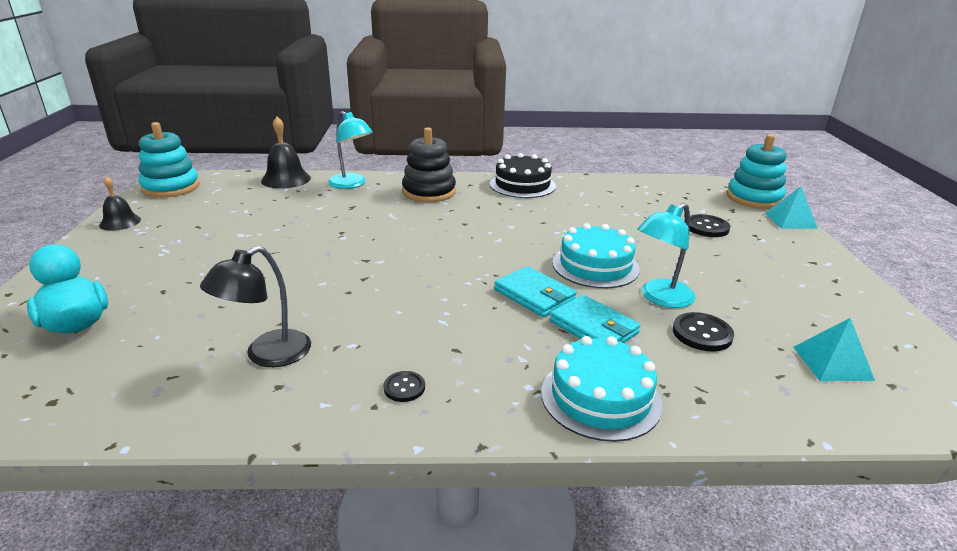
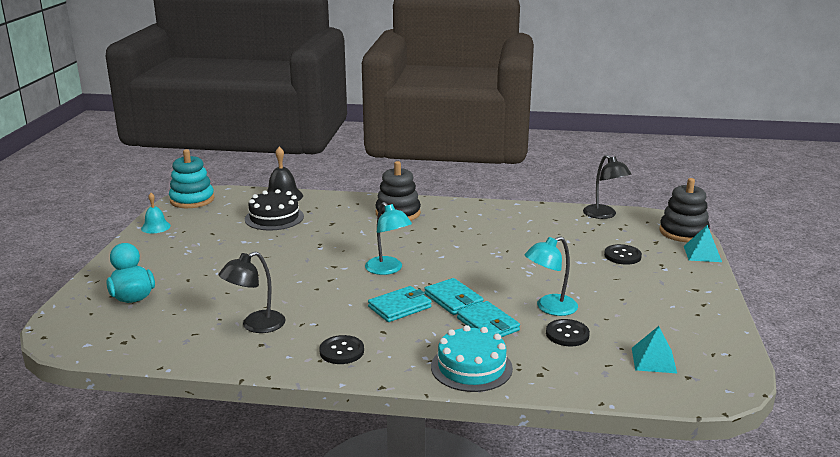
camera: 10 degrees right, 5 degrees down
(120, 222) = (155, 227): black bell -> turquoise bell
(352, 184) = (335, 203): turquoise lamp -> turquoise lamp (388, 269)
(404, 387) = (342, 351): black button -> black button, size x1.60
(468, 310) = (400, 307): none -> turquoise wallet
(522, 185) = (480, 210): black cake -> black cake (274, 218)
(595, 266) = (510, 281): turquoise cake -> none
(659, 184) = (604, 215): none -> black lamp
(754, 198) = (683, 232): turquoise stacking toy -> black stacking toy

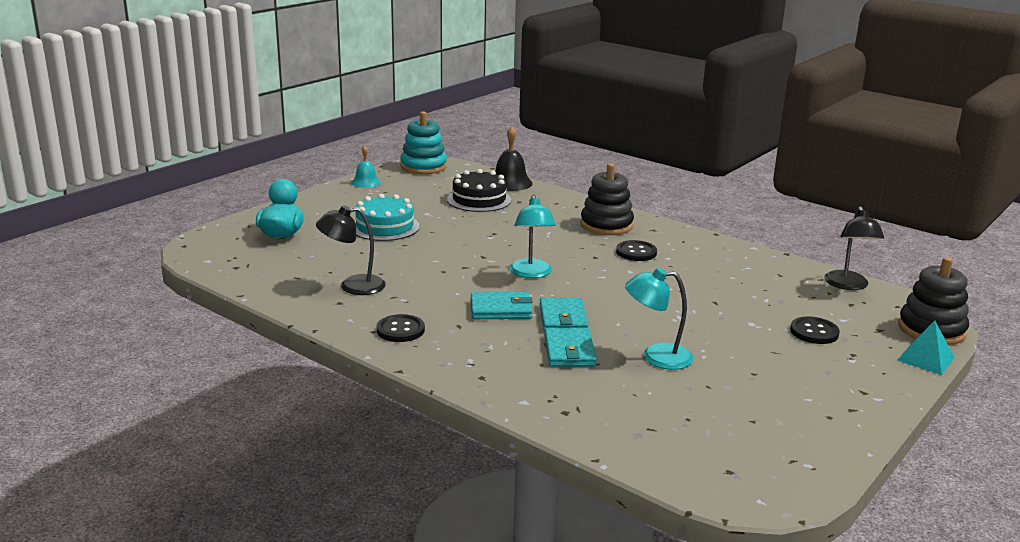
camera: 30 degrees right, 0 degrees up
(471, 367) = (503, 383): turquoise cake -> turquoise cake (385, 227)
(567, 334) = (643, 386): black button -> black button (636, 252)
(653, 360) = (710, 442): turquoise pyramid -> none

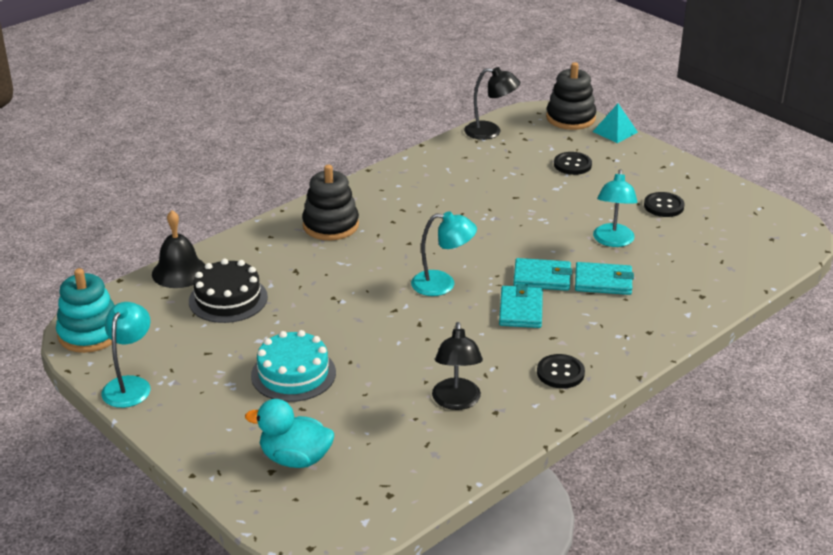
camera: 80 degrees left, 10 degrees up
(366, 182) = (130, 385): turquoise bell -> turquoise lamp
(636, 252) = (403, 219): black button -> black button (663, 206)

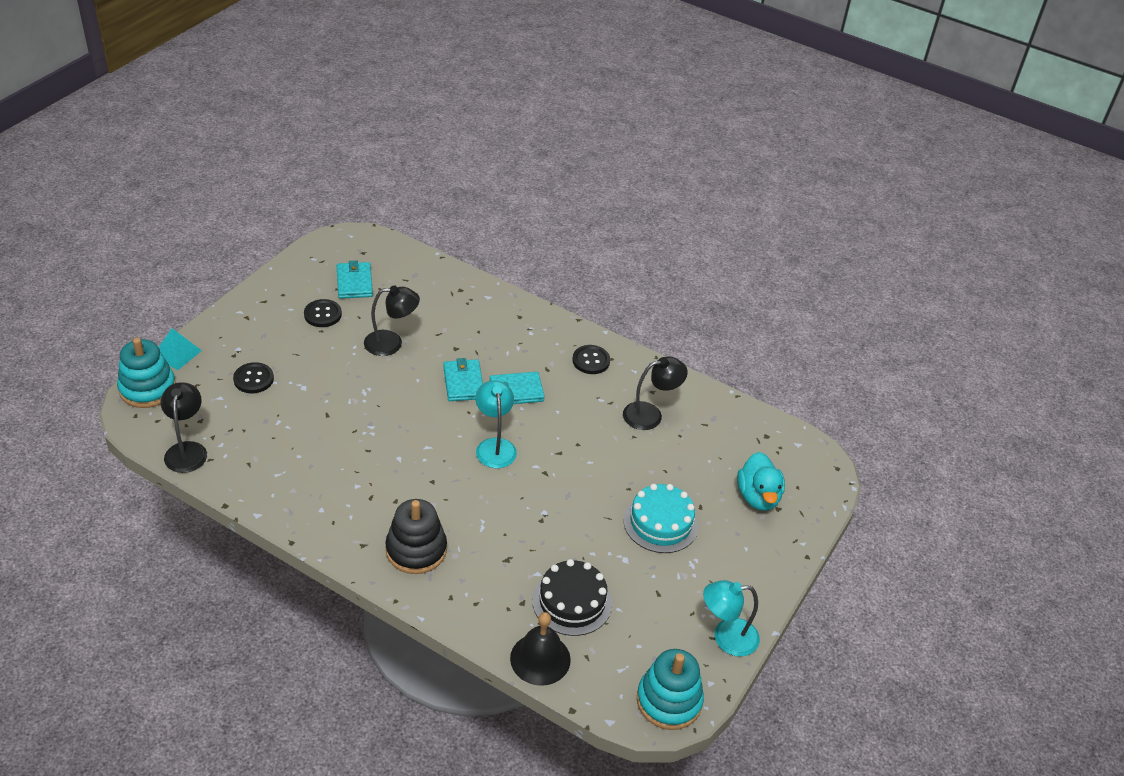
camera: 110 degrees left, 10 degrees up
(570, 118) = (147, 388): black stacking toy -> turquoise stacking toy
(603, 282) = (458, 345): turquoise wallet -> turquoise wallet (354, 282)
(613, 241) = (391, 343): turquoise lamp -> black lamp

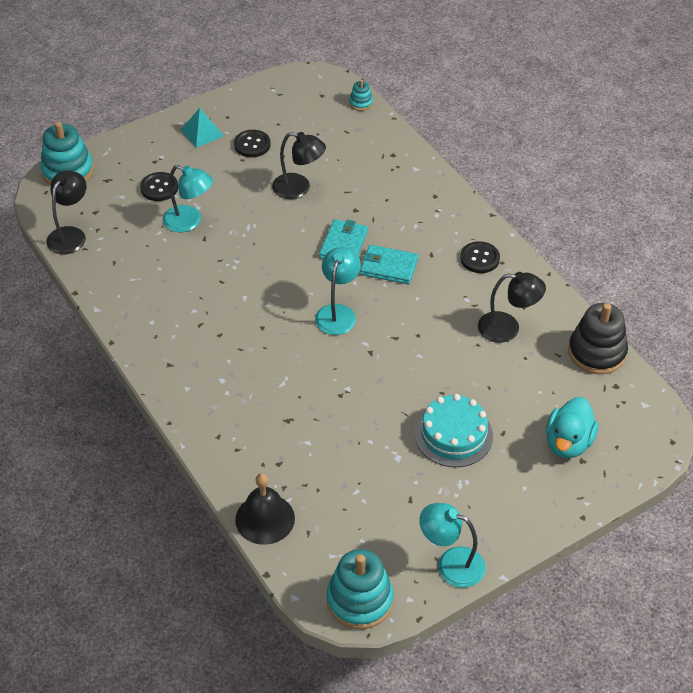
camera: 30 degrees right, 5 degrees up
(177, 353) = (108, 146): turquoise pyramid -> turquoise pyramid (202, 132)
(303, 403) = (189, 222): none -> turquoise lamp
(354, 282) = (297, 122): turquoise wallet -> none
(404, 251) = (361, 103): none -> turquoise stacking toy
(416, 550) = (212, 384): black stacking toy -> black stacking toy (597, 352)
(572, 601) = (324, 478): black cake -> none

